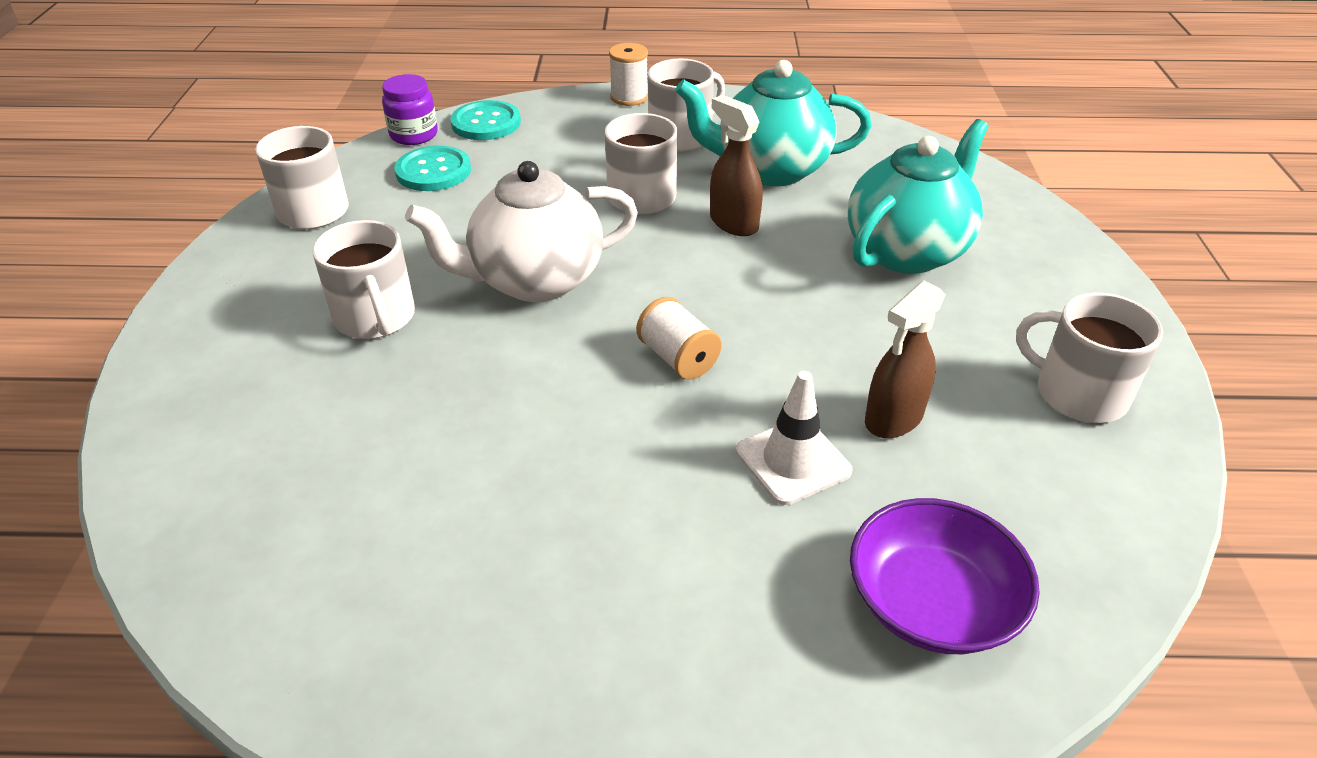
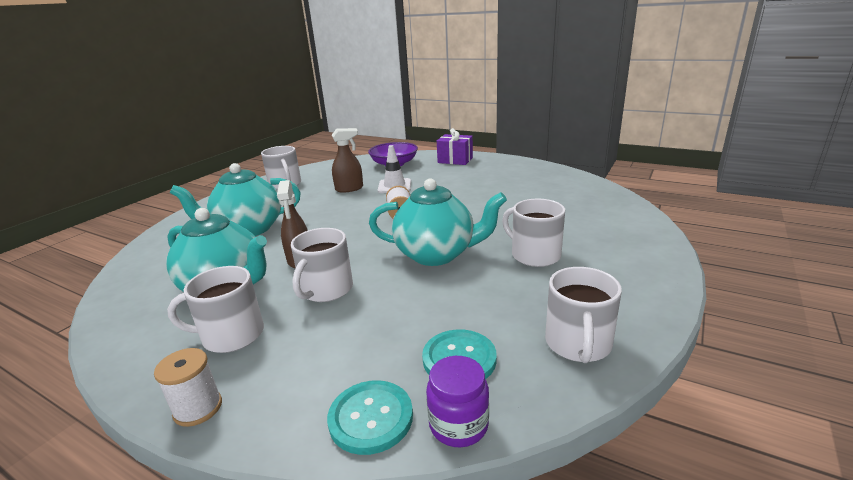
camera: 150 degrees left, 15 degrees down
(375, 317) = (534, 255): white mug -> white mug turned 45 degrees counterclockwise
(535, 281) = (437, 254): white teapot -> turquoise teapot
(746, 703) = (455, 160): none -> purple gift

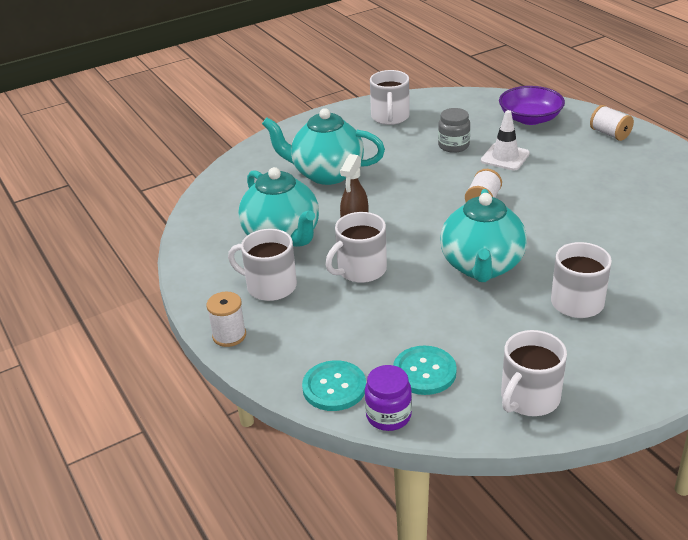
camera: 30 degrees right, 10 degrees up
(349, 189) = (453, 146): brown spray bottle -> grey jar
(437, 254) = (482, 266): turquoise teapot -> turquoise teapot turned 60 degrees clockwise
(455, 160) = (609, 134): purple gift -> white spool

